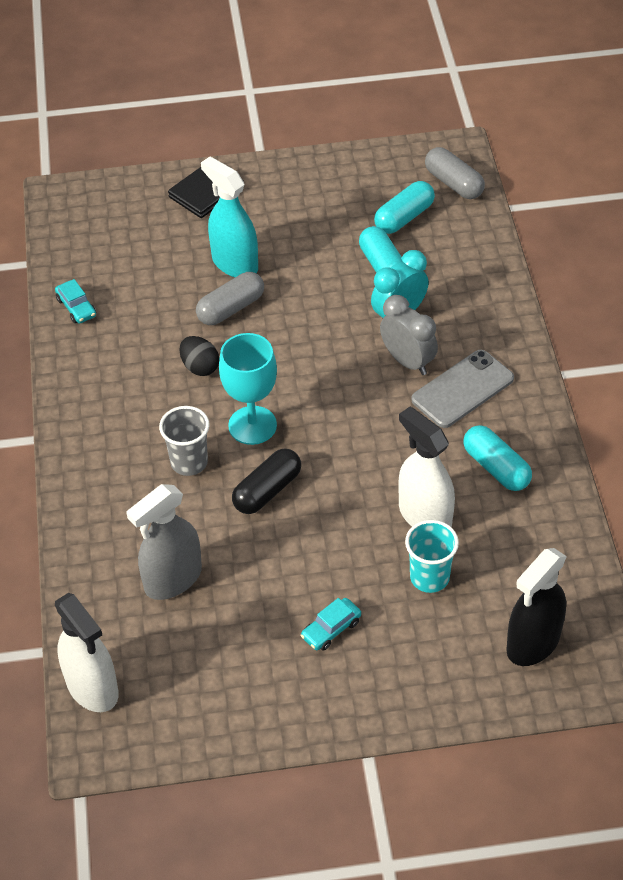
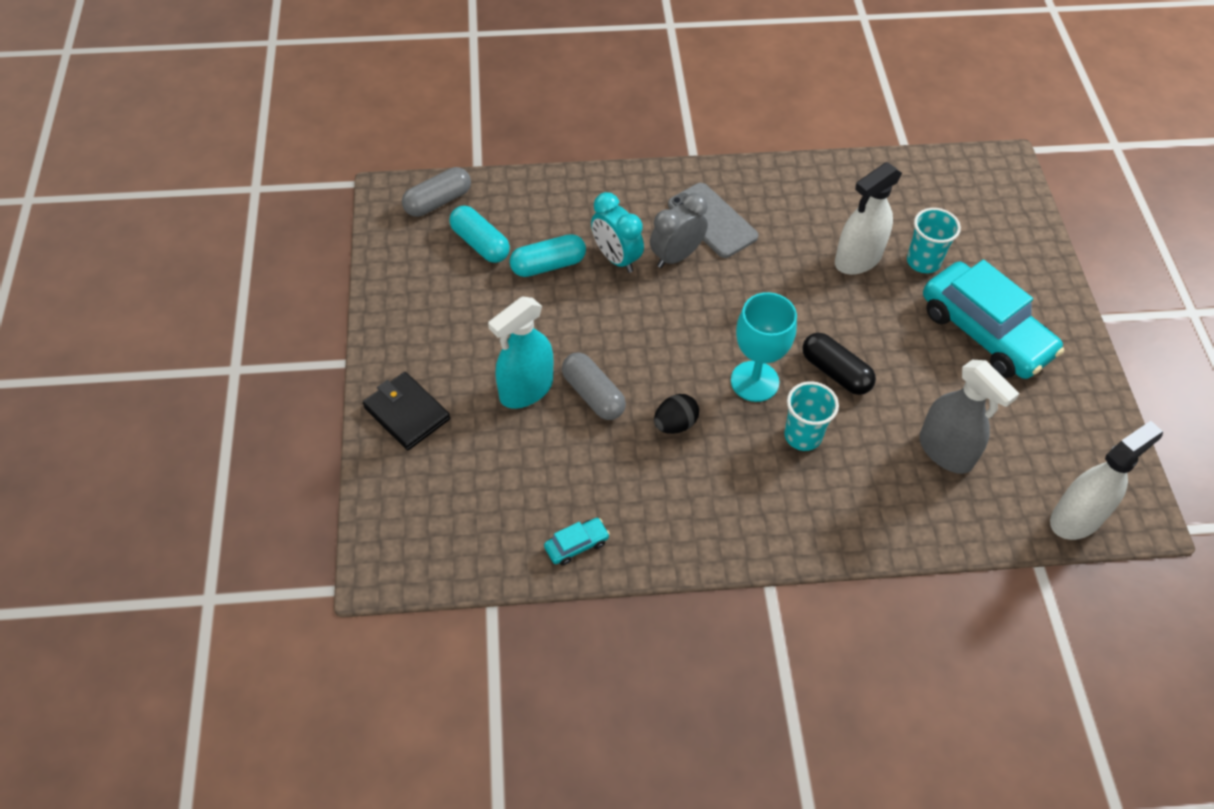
camera: 90 degrees left, 5 degrees up
(189, 462) = (802, 436): grey cup -> turquoise cup
(331, 629) = (985, 332): turquoise car -> turquoise car, size x2.50
(496, 467) = (802, 207): turquoise capsule -> none
(533, 643) = (979, 204): black spray bottle -> none

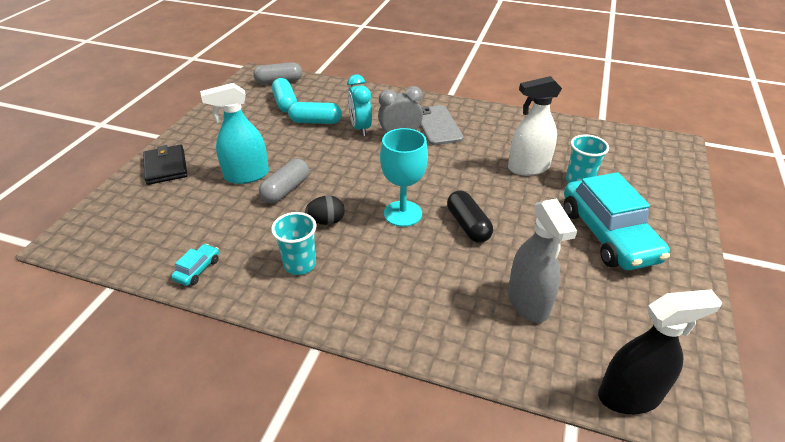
camera: 25 degrees right, 15 degrees down
(576, 545) = (197, 269): turquoise car -> turquoise car turned 60 degrees counterclockwise
(593, 395) = (286, 190): grey capsule -> grey capsule turned 45 degrees clockwise
(802, 436) = (415, 256): turquoise cup -> turquoise cup (300, 264)
(1076, 518) = (629, 395): white spray bottle -> black spray bottle

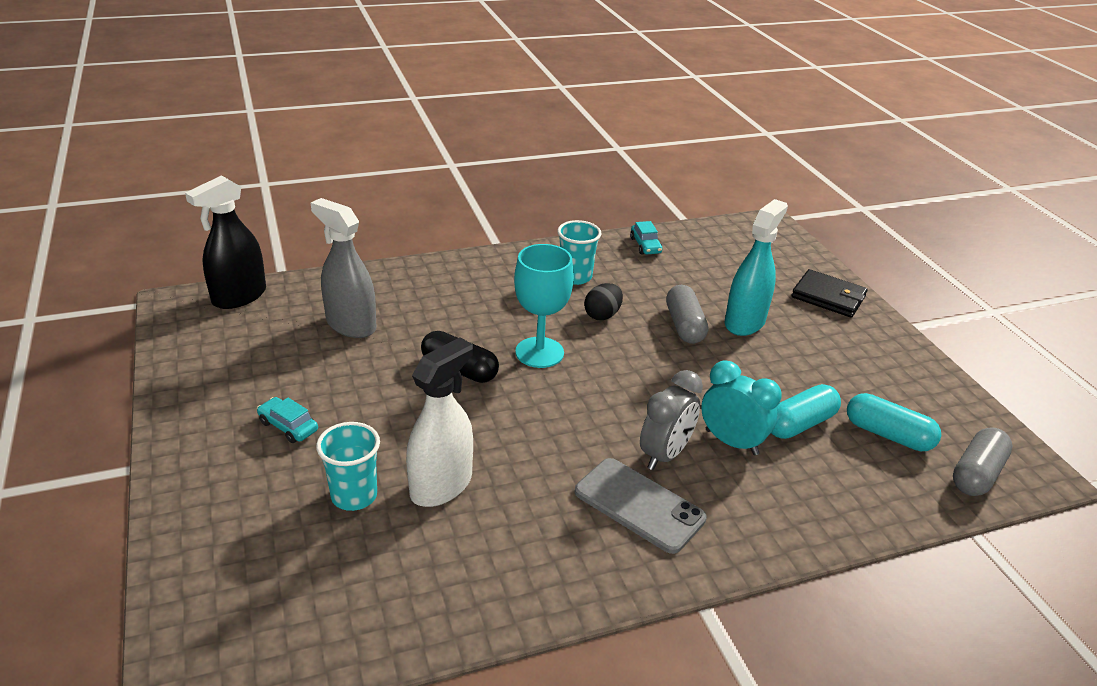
camera: 140 degrees right, 5 degrees down
(608, 234) = (288, 426): turquoise car -> turquoise car, size x0.40

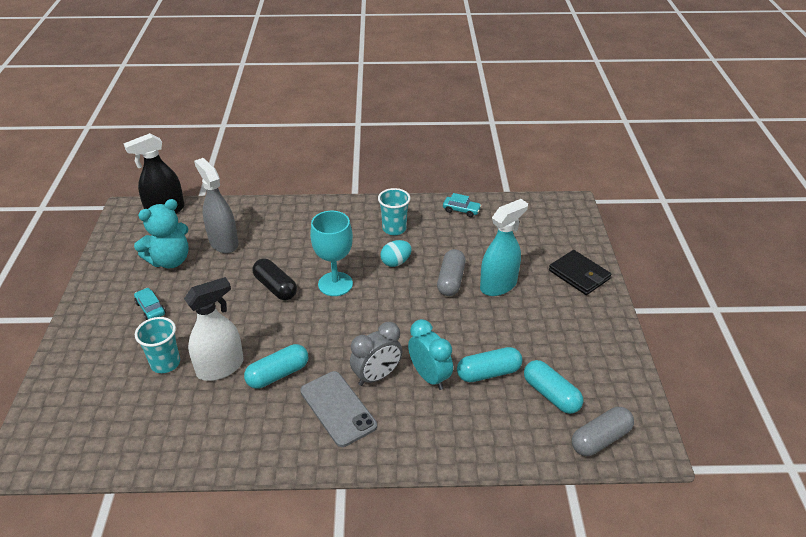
camera: 20 degrees right, 5 degrees up
(283, 359) = (170, 260): none -> turquoise teddy bear
(530, 478) = (278, 374): none -> turquoise capsule
(602, 315) = (396, 262): black egg -> turquoise egg
(645, 245) = (461, 210): turquoise car -> turquoise car turned 75 degrees counterclockwise

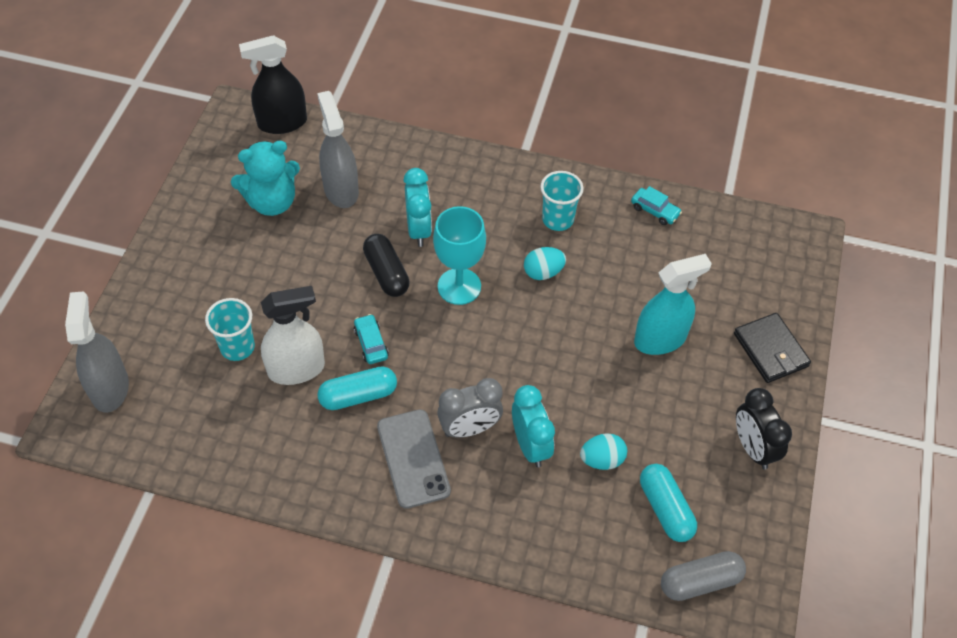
camera: 15 degrees right, 15 degrees up
(56, 419) = (110, 388): none -> grey spray bottle
(150, 308) = (236, 267): turquoise car -> turquoise car (371, 343)
(292, 255) = (419, 229): none -> turquoise clock
(451, 280) = (602, 317): grey capsule -> none
(488, 373) = (602, 460): turquoise capsule -> turquoise egg
(596, 338) = (753, 448): none -> black clock

